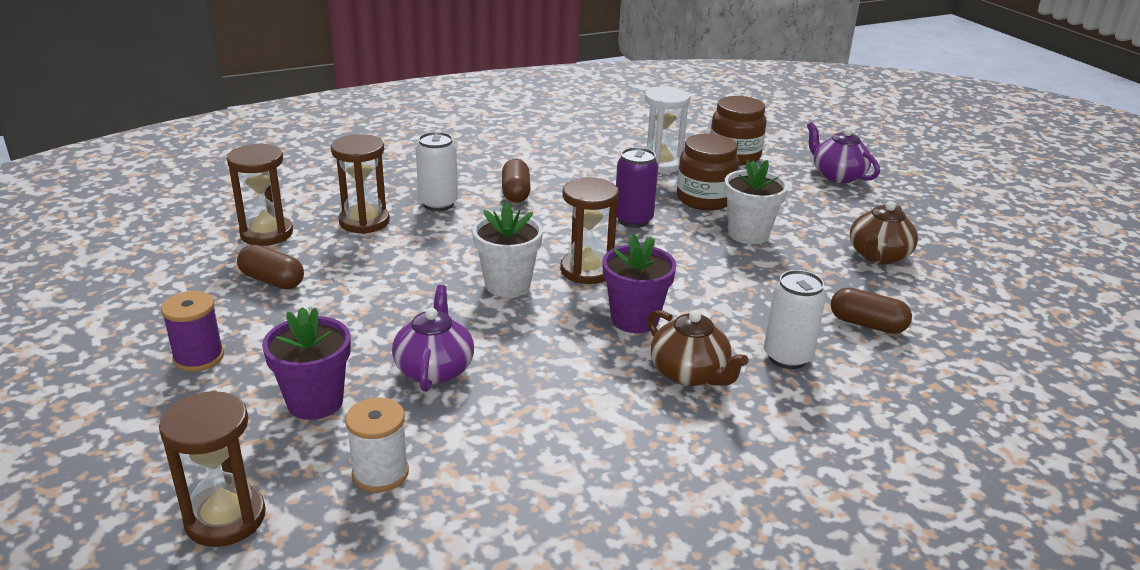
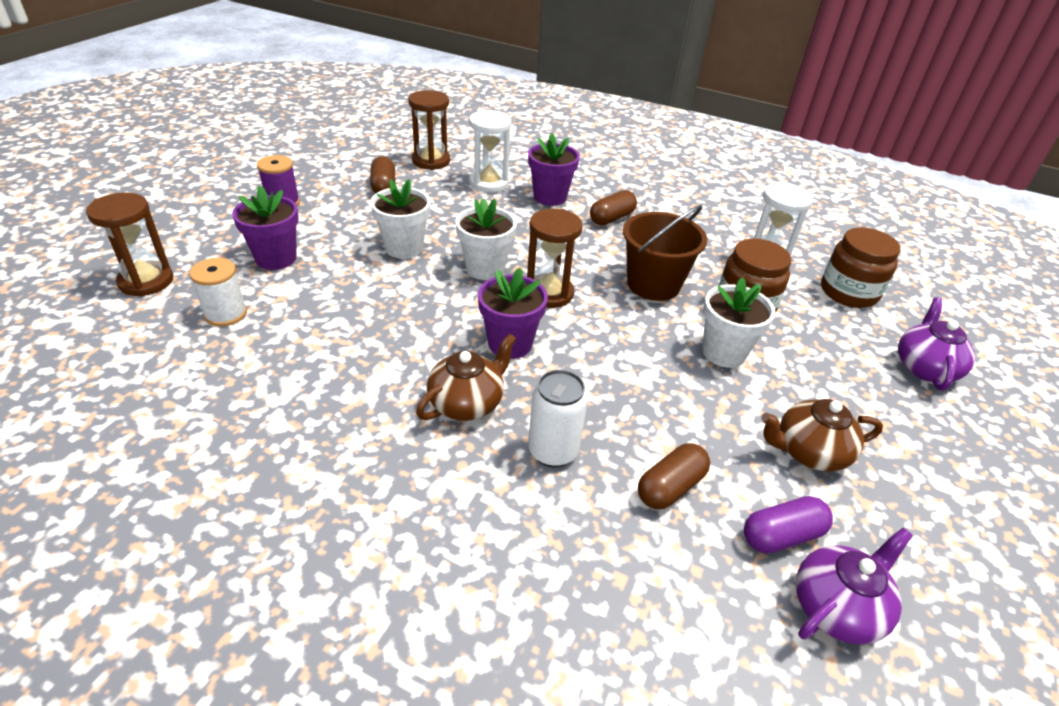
camera: 50 degrees right, 10 degrees up
(364, 222) = (489, 183): brown hourglass -> white hourglass
(411, 314) = (404, 248): none -> white flower pot
(434, 369) = (352, 284): purple teapot -> purple teapot (837, 607)
(438, 204) = (550, 197): white can -> purple flower pot
(633, 220) = (653, 284): purple can -> brown bucket
(690, 374) = (467, 402): brown teapot -> brown teapot turned 150 degrees counterclockwise
(867, 324) = (670, 487): brown capsule -> brown capsule turned 60 degrees clockwise
(943, 305) = (782, 536): none -> purple capsule

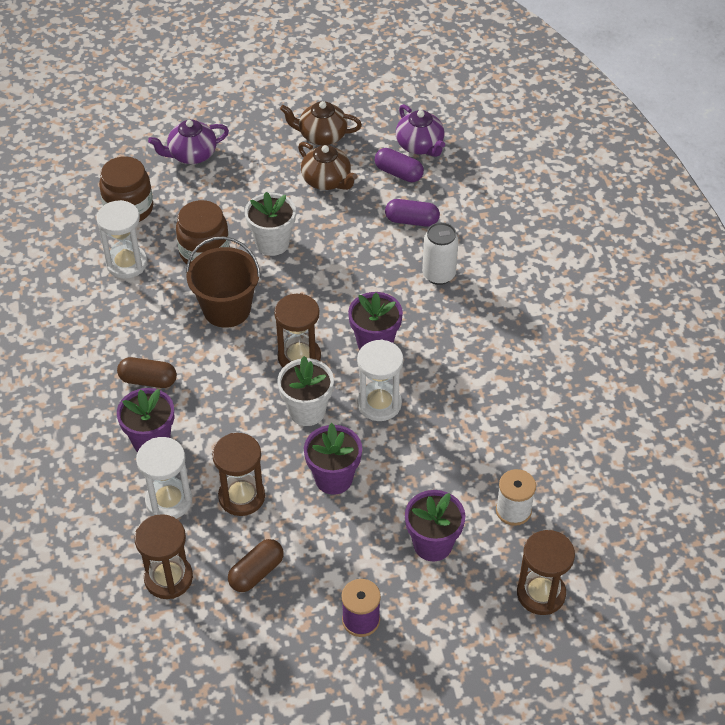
camera: 125 degrees left, 10 degrees up
(404, 248) = (333, 478): white flower pot -> purple flower pot
(439, 307) = (379, 403): none -> white hourglass
(450, 207) = (241, 496): none -> brown hourglass
(467, 402) = (445, 330): brown teapot -> brown teapot (322, 136)
(670, 487) = (411, 221): brown capsule -> purple capsule
(837, 607) = (420, 146): purple teapot -> purple teapot turned 135 degrees counterclockwise

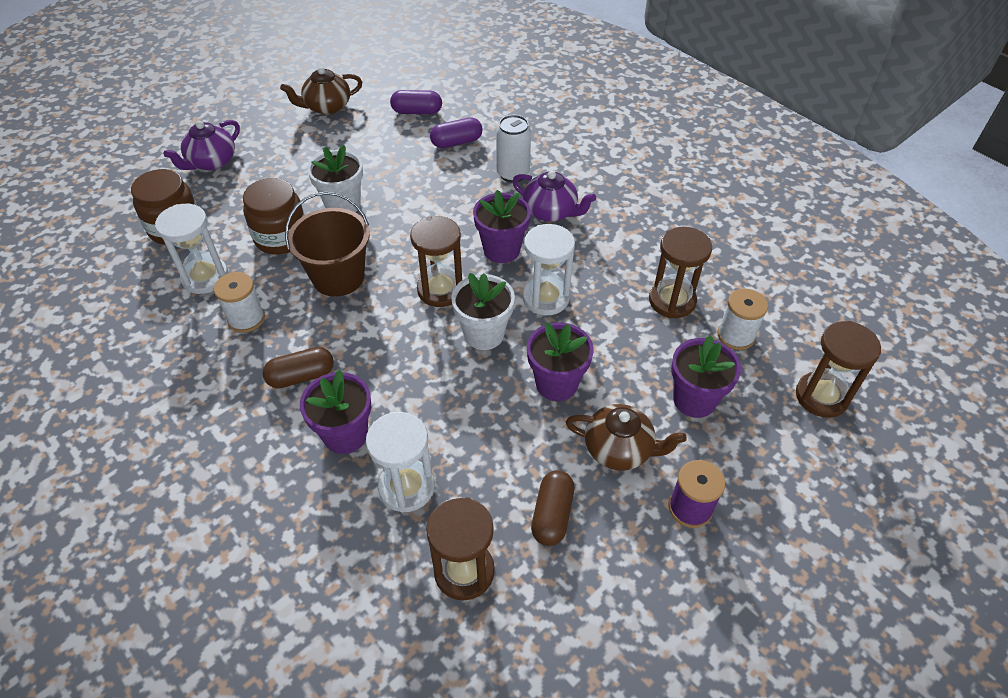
camera: 30 degrees left, 0 degrees up
(136, 314) = (246, 319): none -> white spool
(241, 496) = (480, 445): brown hourglass -> brown hourglass (672, 301)
(327, 180) = (357, 138): brown teapot -> brown teapot (619, 449)
(420, 146) = (419, 86): purple teapot -> purple teapot (551, 211)

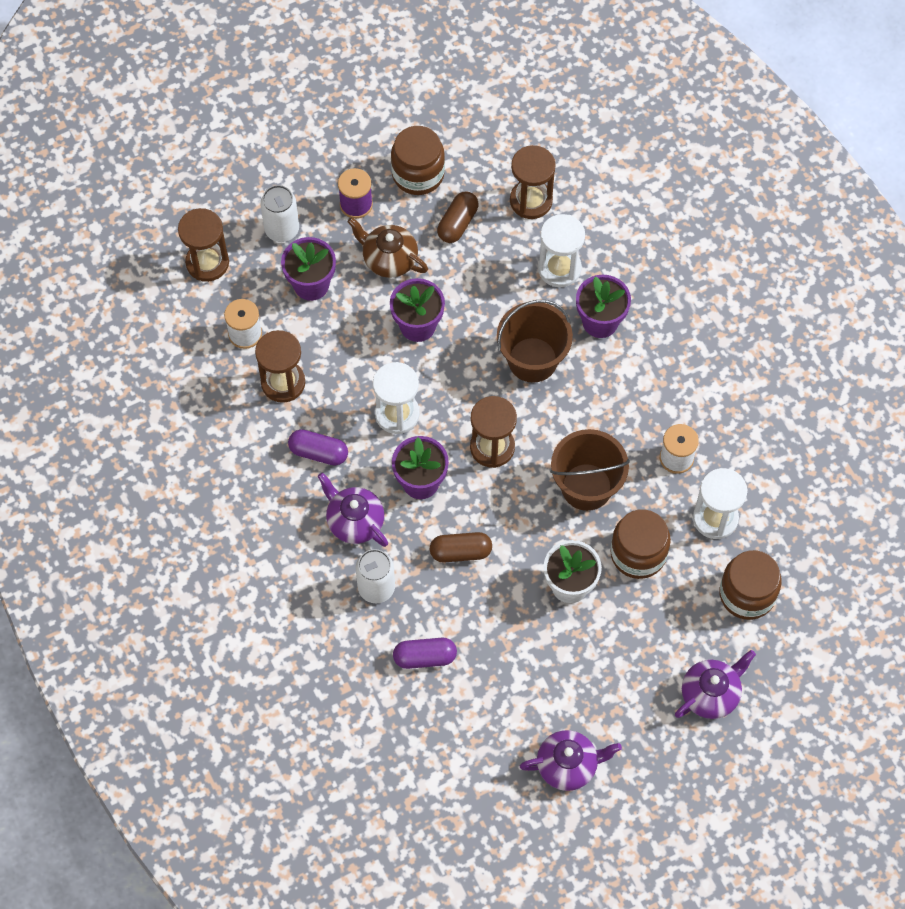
camera: 165 degrees left, 15 degrees up
(301, 376) = (631, 384): brown capsule -> brown capsule (460, 552)
(327, 107) = (568, 765): brown teapot -> purple teapot
(417, 111) = (459, 727): purple capsule -> purple capsule (318, 452)
(417, 377) = (532, 360): none -> brown bucket
(484, 334) = (464, 389): white flower pot -> none
(629, 572) = (418, 174): none -> brown jar
(762, 454) = (282, 229): none -> white can

